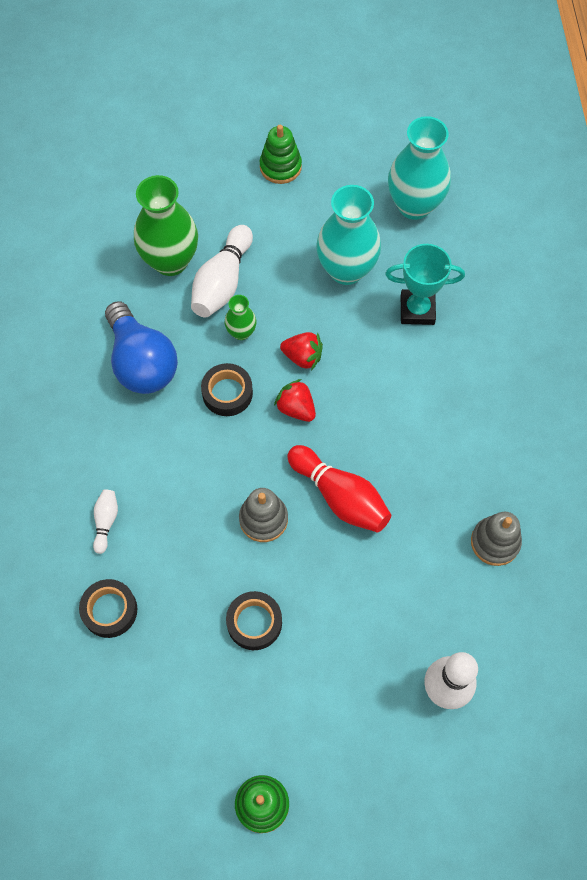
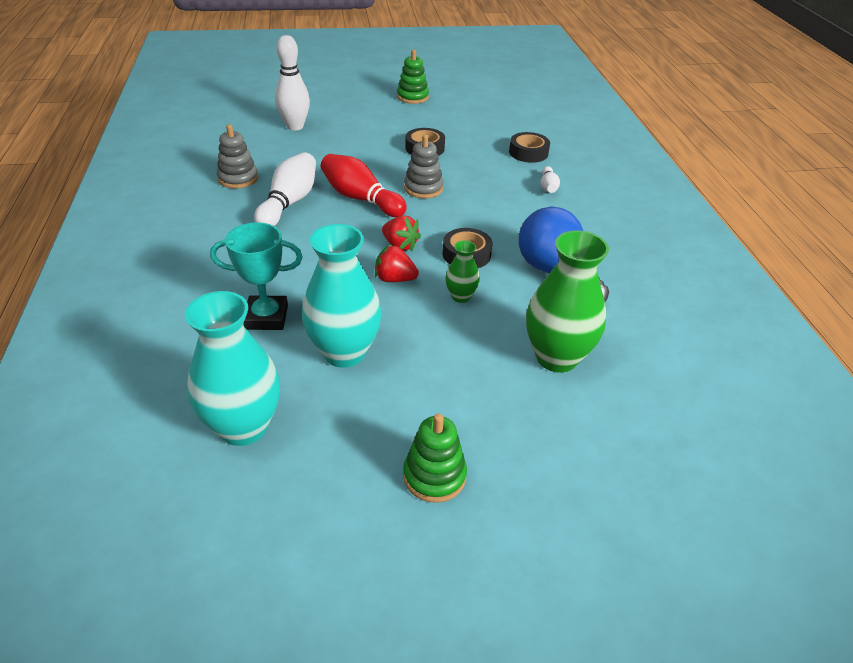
camera: 175 degrees right, 25 degrees down
(222, 282) = (490, 338): white bowling pin -> white bowling pin (289, 203)

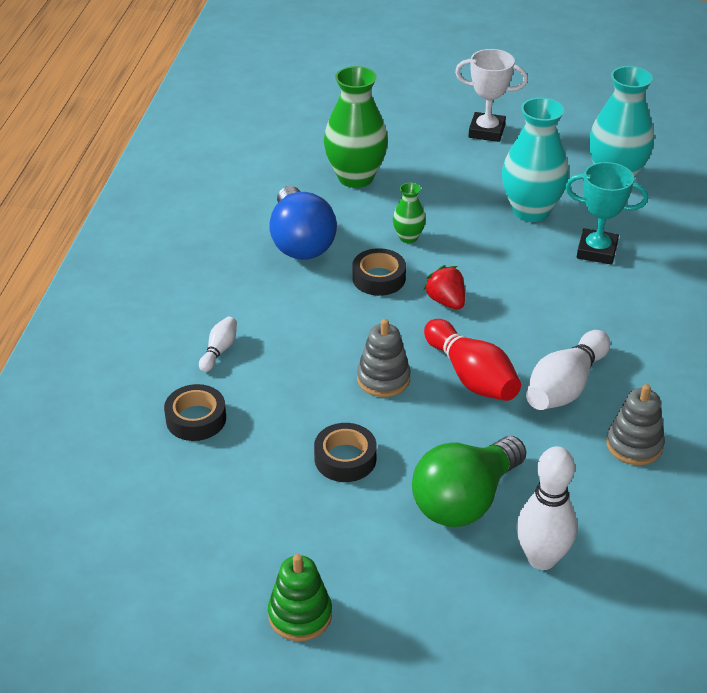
camera: 160 degrees left, 0 degrees up
(345, 141) = (465, 500): none -> green light bulb
(394, 279) = (465, 265): red strawberry -> none
(434, 476) = (486, 131): green stacking toy -> white trophy

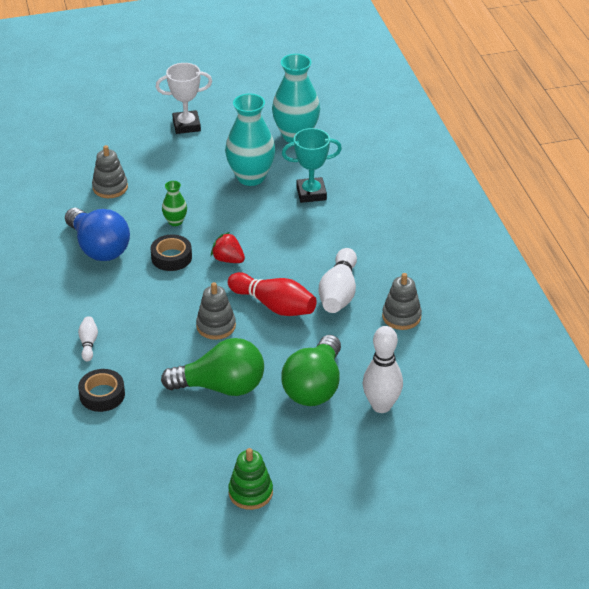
camera: 25 degrees left, 0 degrees up
(345, 458) = (221, 387): black tape -> green light bulb
(355, 177) = (110, 187): green vase -> grey stacking toy

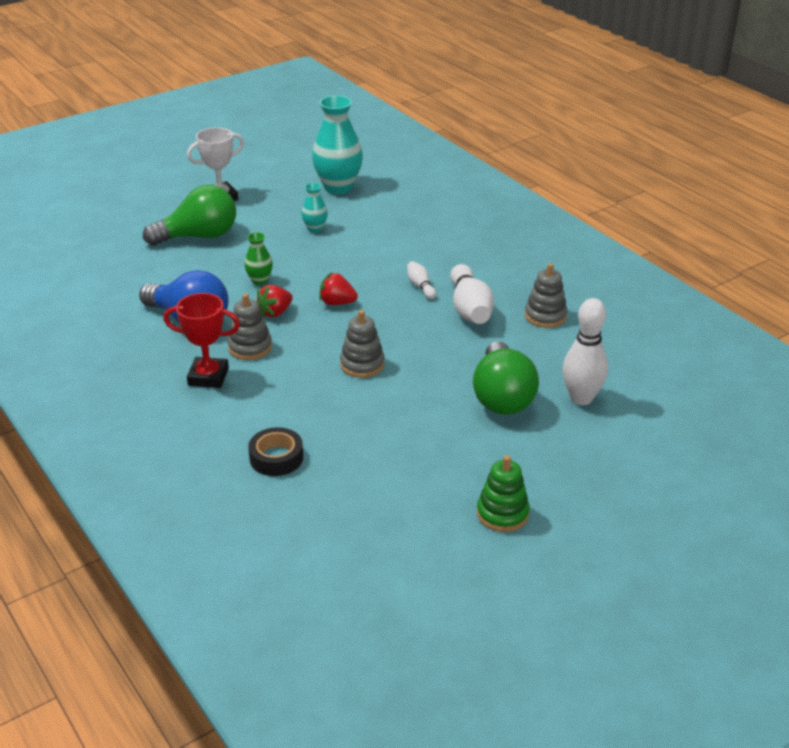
camera: 20 degrees left, 5 degrees down
(87, 307) = (208, 377): none -> red trophy
(88, 343) = (231, 411): white bowling pin -> white bowling pin (420, 286)
(110, 187) = (170, 264): grey stacking toy -> grey stacking toy (250, 347)
(171, 257) = (275, 312): black tape -> red strawberry
(221, 387) = (404, 419): green light bulb -> green light bulb (199, 236)
(251, 177) = (315, 228): turquoise vase -> turquoise vase, size x0.49
(274, 305) = (411, 333): red bowling pin -> none
(311, 193) = (385, 231): turquoise trophy -> none

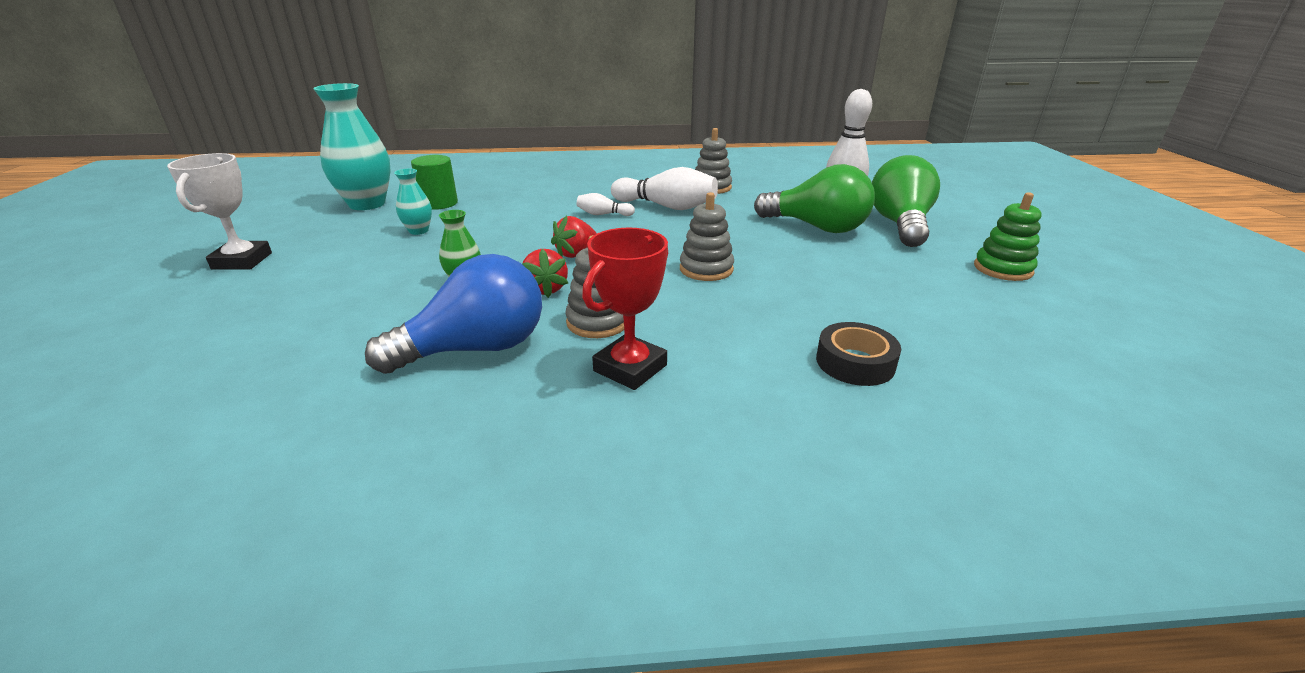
camera: 60 degrees left, 5 degrees down
(199, 236) = (294, 294): green light bulb -> green light bulb (900, 224)
(368, 212) = (439, 203): none -> green cylinder

